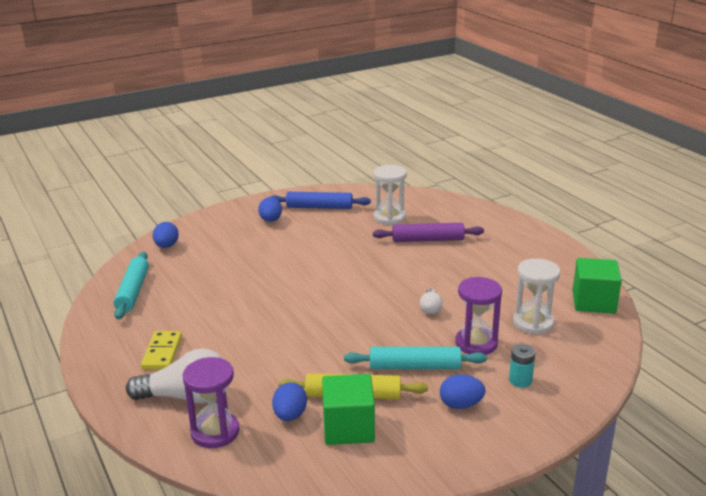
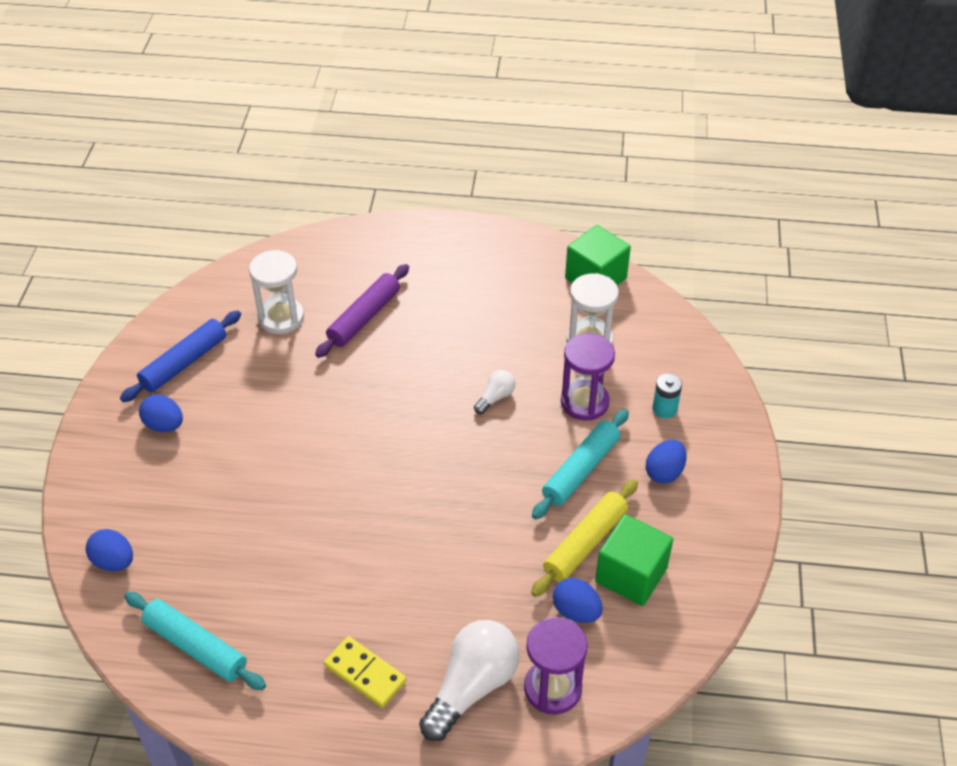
camera: 55 degrees left, 20 degrees up
(430, 308) = (495, 397): white light bulb -> white light bulb turned 90 degrees counterclockwise

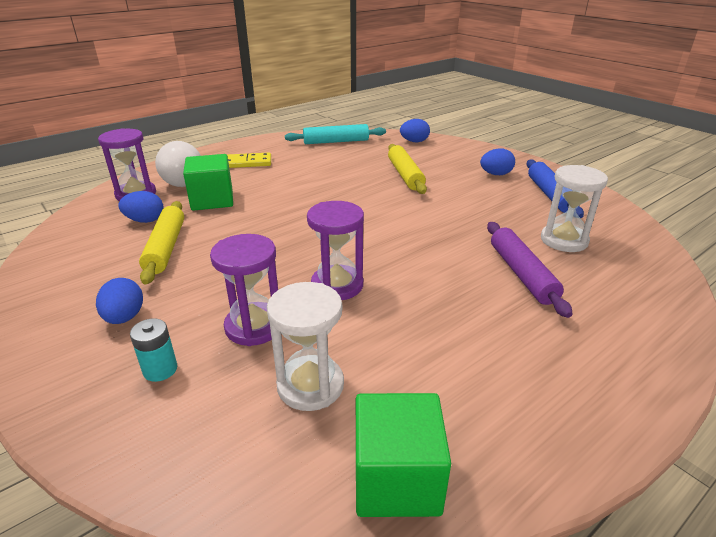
camera: 135 degrees right, 15 degrees down
(243, 495) = (405, 175): none -> yellow rolling pin
(495, 397) = (337, 285): white light bulb -> purple hourglass
(581, 470) = (208, 281): turquoise rolling pin -> none
(631, 575) = (115, 250): green cube -> green cube (212, 200)

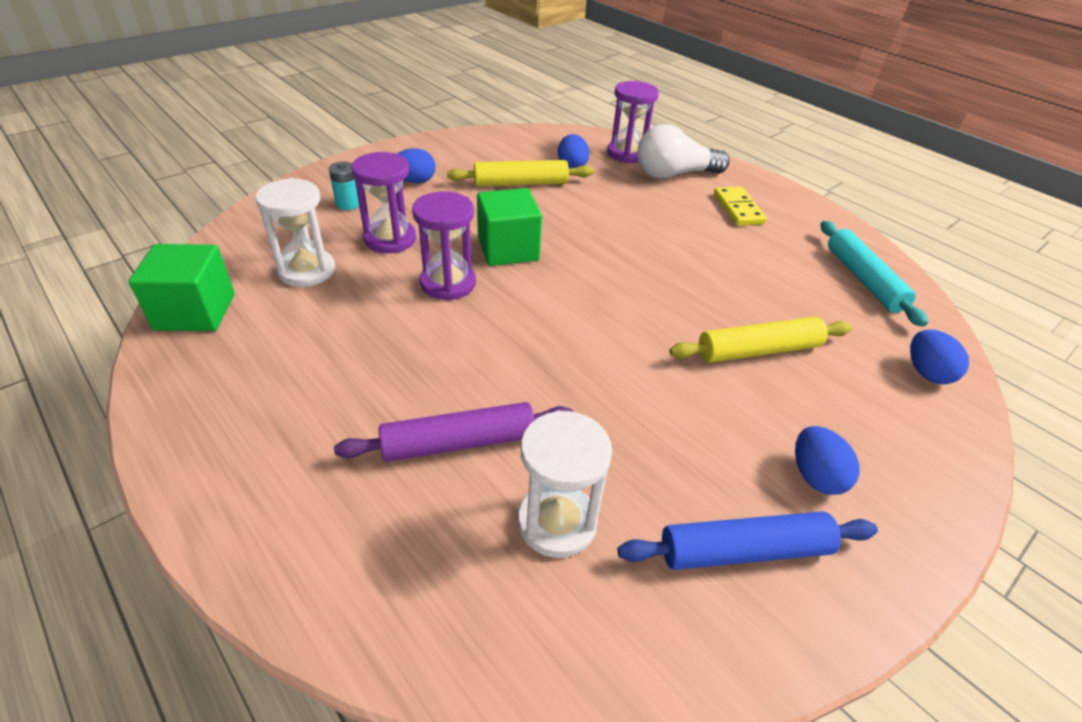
camera: 85 degrees right, 10 degrees up
(212, 200) = (624, 196): green cube -> green cube (508, 249)

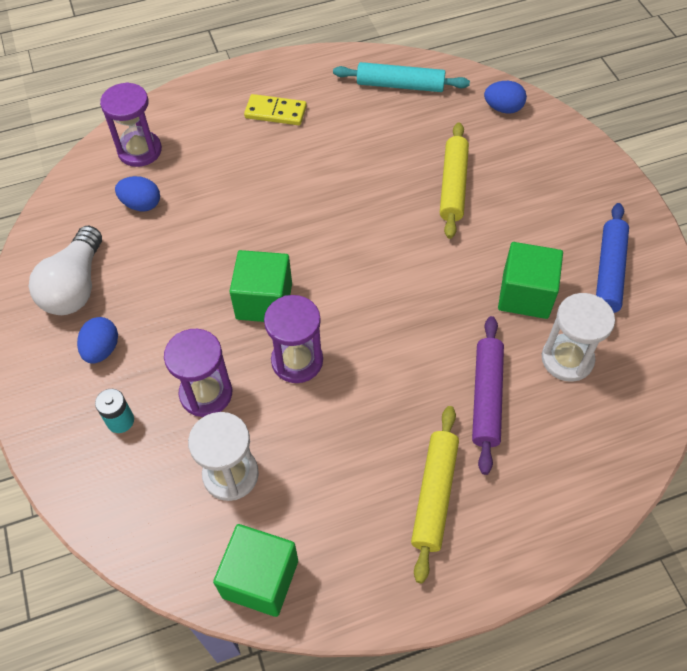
camera: 65 degrees left, 15 degrees up
(521, 183) = (153, 257): yellow rolling pin -> yellow rolling pin (434, 494)
(639, 453) = (525, 295): none -> green cube
(674, 174) = (197, 131): white light bulb -> white light bulb (75, 286)
(815, 476) = (567, 212): blue egg -> none

